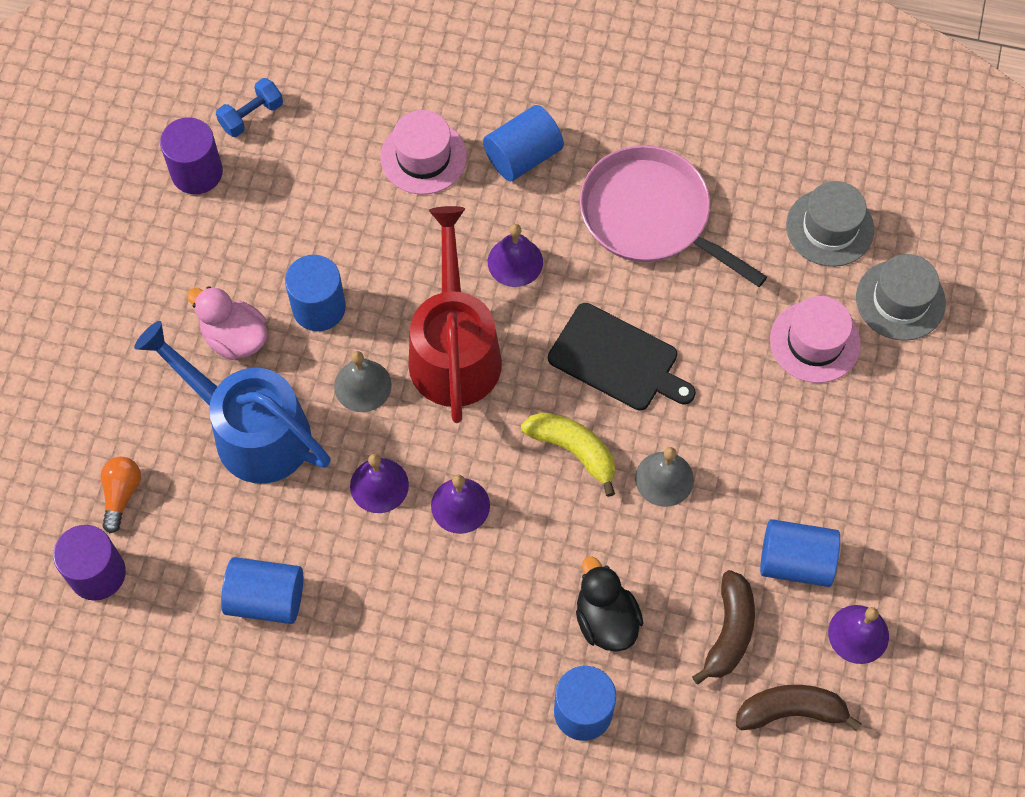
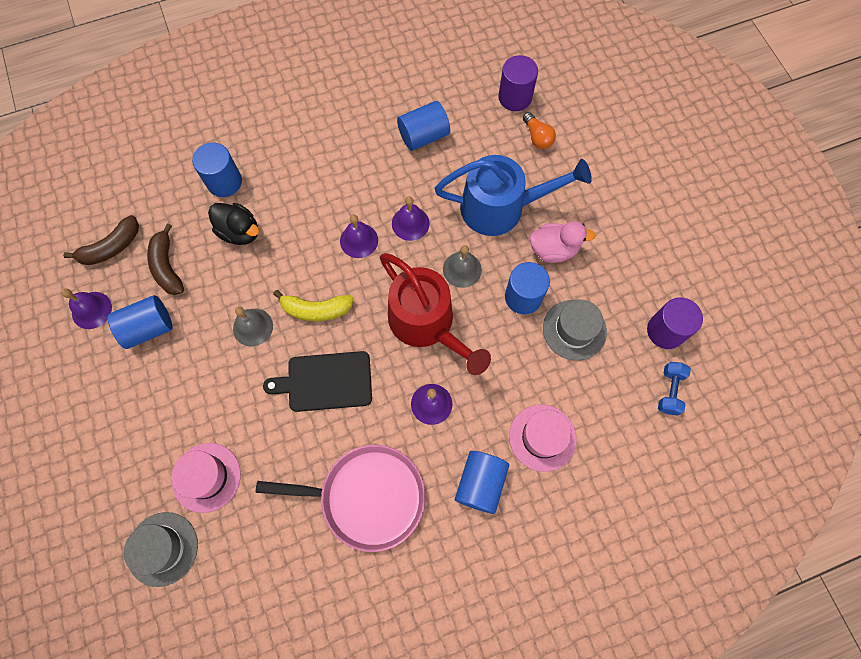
camera: 145 degrees right, 5 degrees up
(830, 228) = (239, 574): grey hat -> grey hat (574, 330)

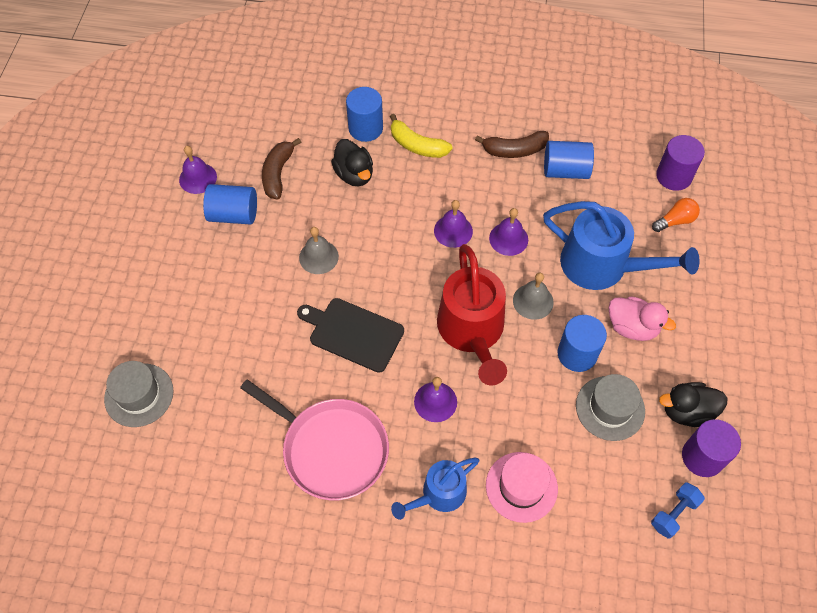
camera: 30 degrees right, 10 degrees down
(111, 247) = (243, 137): brown banana -> brown banana (514, 150)
(206, 477) = (207, 357): pink hat -> none
(316, 310) = (381, 270): yellow banana -> yellow banana (417, 145)
(480, 483) = (439, 494): blue cylinder -> blue watering can
(537, 137) = (675, 221): orange light bulb -> orange light bulb turned 120 degrees counterclockwise
(634, 299) = (687, 411): none -> black duck

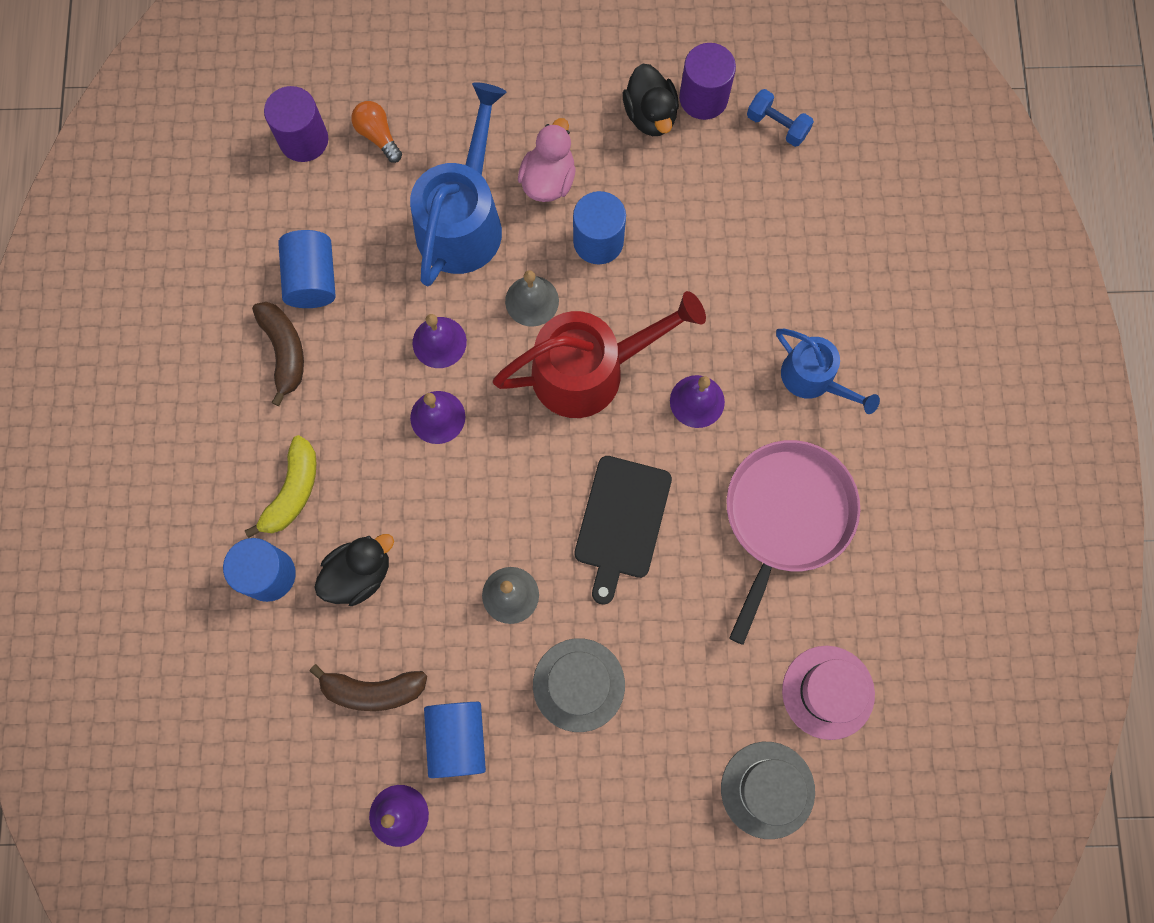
camera: 100 degrees left, 15 degrees up
(521, 487) = (783, 288): pink hat -> pink hat (828, 692)
(610, 408) = (663, 199): grey hat -> grey hat (578, 685)

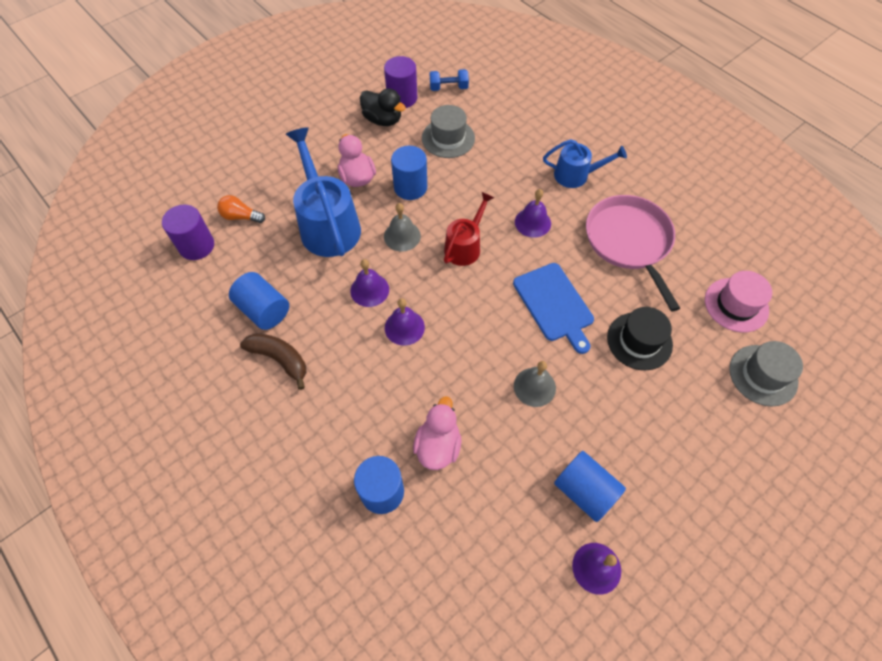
camera: 40 degrees left, 15 degrees down
(293, 491) = (354, 431): yellow banana -> none
(359, 574) = (438, 446): black duck -> pink duck
(373, 690) = (510, 506): brown banana -> none
(578, 685) = (618, 403): grey hat -> grey hat (448, 138)
(590, 370) = (465, 246): red watering can -> red watering can, size x0.59
(621, 522) = (554, 304): black cutting board -> blue cutting board
(672, 640) = (639, 341): none -> black hat

